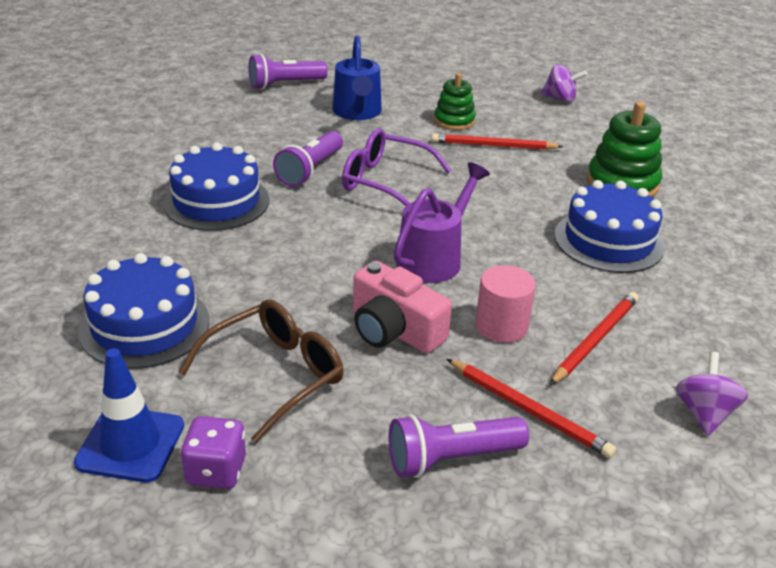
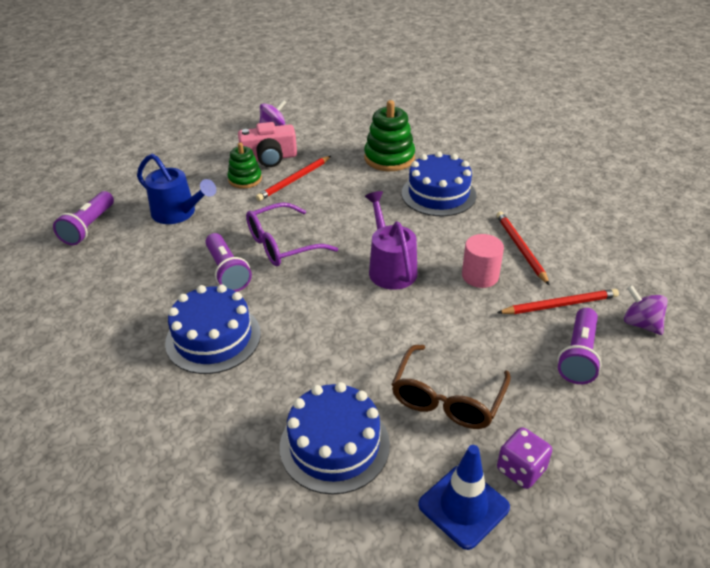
camera: 50 degrees left, 5 degrees up
(274, 375) = (447, 398): brown glasses -> brown glasses turned 150 degrees counterclockwise
(394, 330) = (446, 321): pink camera -> pink camera (269, 158)
(704, 413) = (604, 246): purple spinning top -> purple spinning top (640, 324)

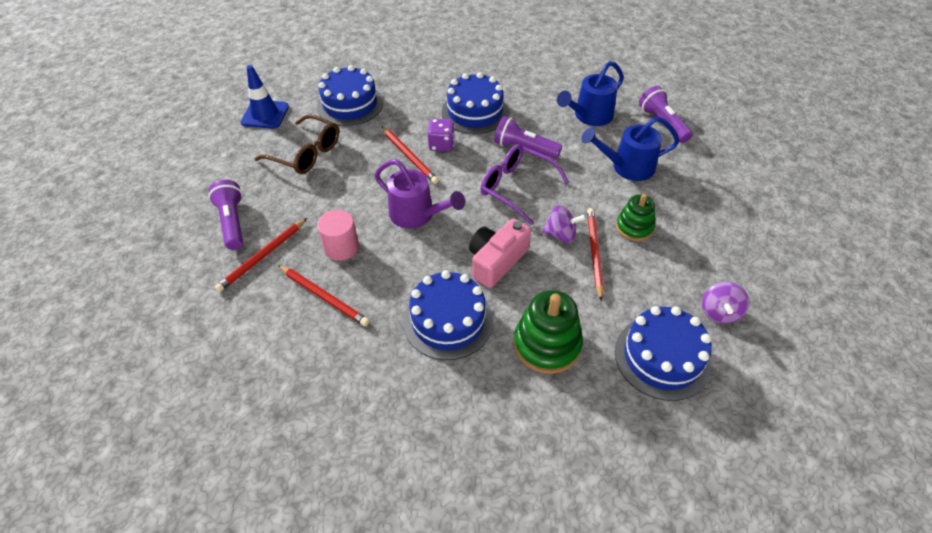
camera: 140 degrees right, 10 degrees up
(127, 267) = (589, 116): none -> blue watering can
(269, 158) = (654, 265): pink camera -> pink camera (496, 261)
(282, 244) = (516, 187): purple glasses -> purple glasses turned 75 degrees counterclockwise
(334, 128) = (662, 357): none -> blue cake
(339, 326) = (409, 156): none -> red pencil
(447, 398) = (306, 153): brown glasses -> brown glasses turned 135 degrees clockwise
(521, 469) = (243, 142): purple dice -> purple dice (441, 145)
(640, 324) = (190, 275): purple spinning top -> purple spinning top (561, 235)

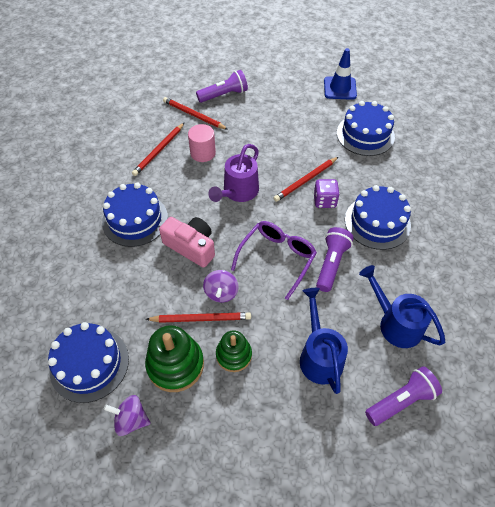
camera: 85 degrees right, 5 degrees up
(306, 153) = (299, 118): brown glasses -> none
(547, 344) = (109, 281): green stacking toy -> green stacking toy (175, 365)

